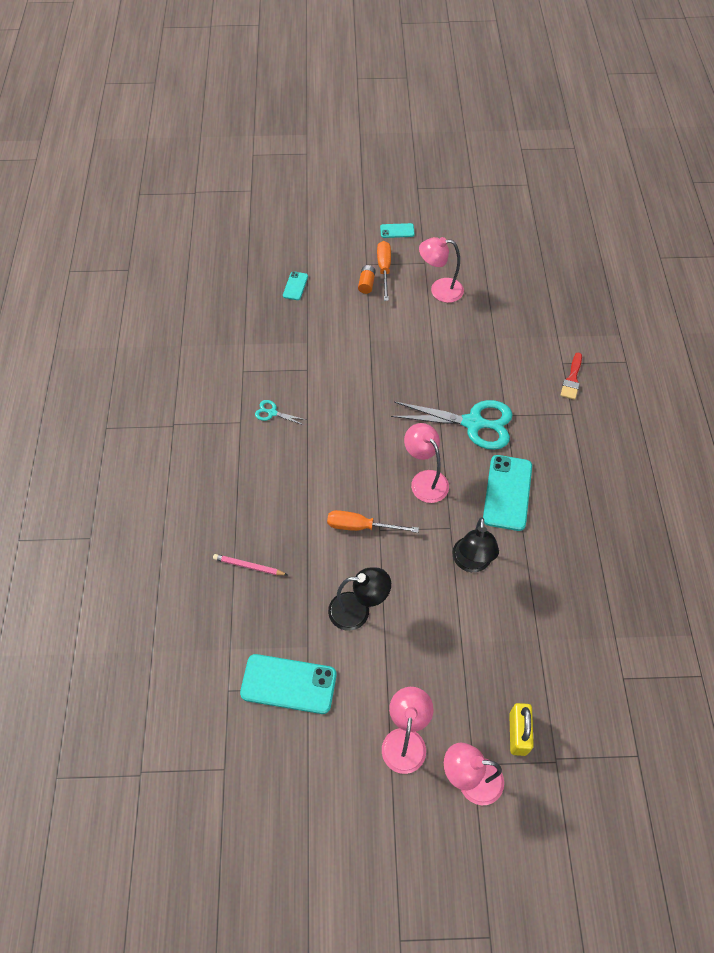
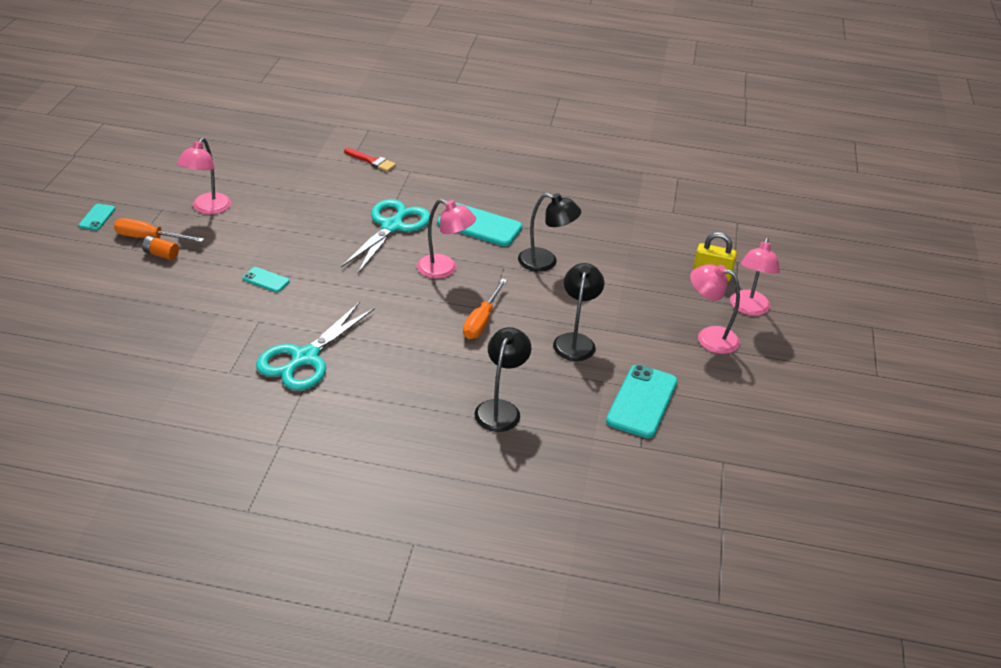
camera: 80 degrees left, 20 degrees down
(248, 566) = (500, 409): pink pencil -> black lamp
(272, 413) = (305, 358): turquoise scissors -> turquoise scissors, size x2.31
(295, 286) = (123, 307): turquoise phone -> turquoise phone (266, 280)
(425, 480) = (444, 269): pink lamp -> pink lamp turned 135 degrees counterclockwise

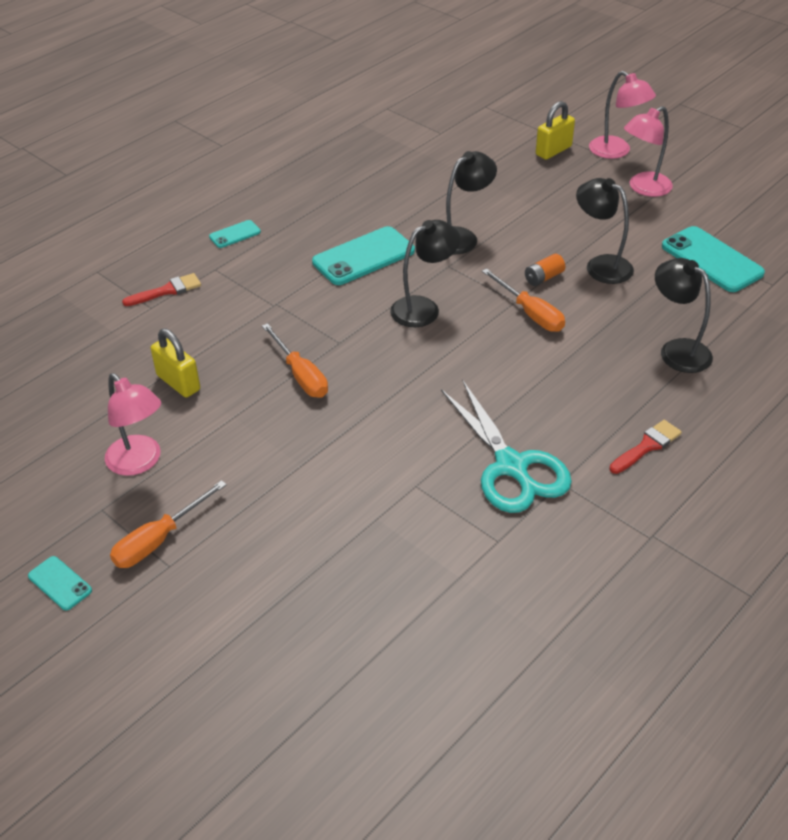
camera: 55 degrees left, 5 degrees up
(161, 254) = (207, 538): orange battery -> orange battery (543, 278)
(266, 280) = (338, 454): turquoise phone -> turquoise phone (235, 234)
(287, 197) = (178, 382): none -> yellow padlock
(330, 240) = (300, 375): none -> orange screwdriver
(372, 419) = (647, 446): none -> red brush
(392, 226) = (313, 319): turquoise scissors -> none
(444, 269) = (423, 308): pink lamp -> black lamp

